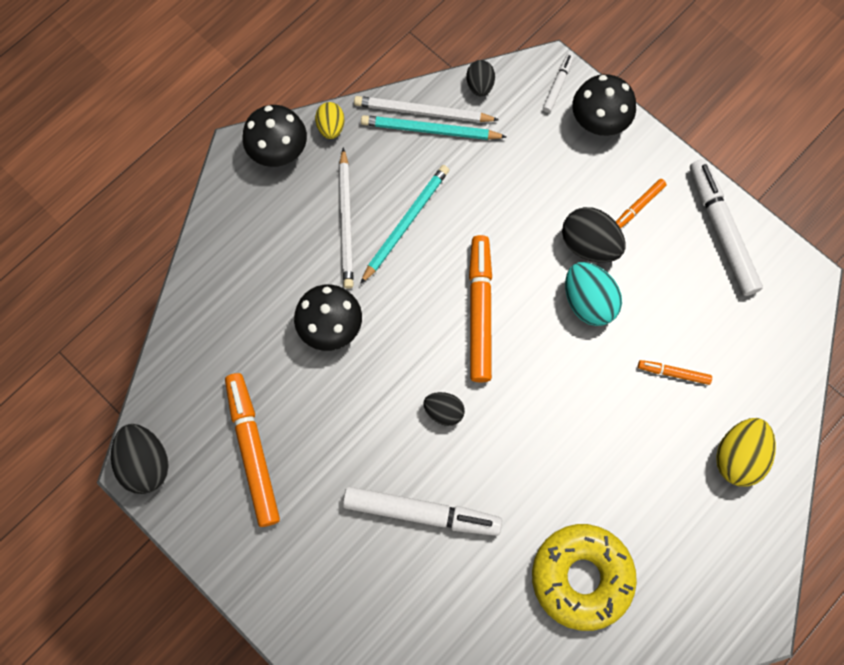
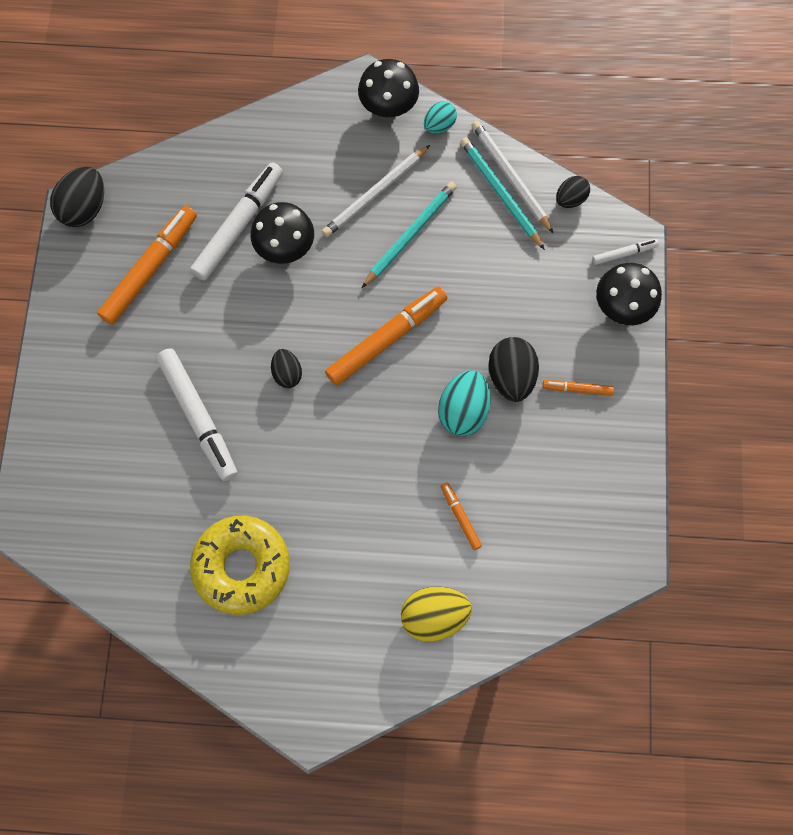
camera: 50 degrees right, 0 degrees up
(331, 127) = (439, 125): yellow egg -> turquoise egg
(405, 223) = (410, 234): turquoise pencil -> turquoise pencil turned 45 degrees counterclockwise
(721, 231) = (613, 467): white marker -> white marker (239, 225)

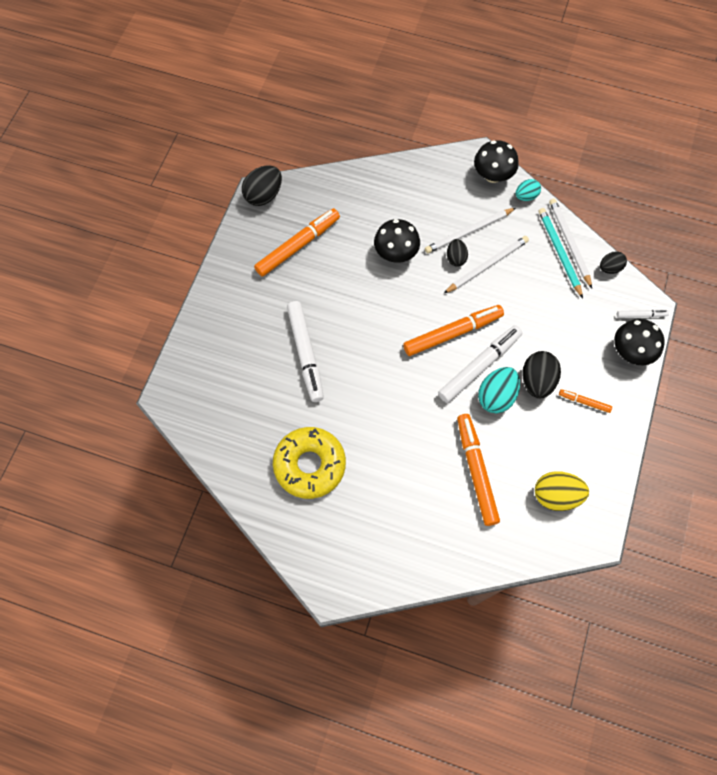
camera: 15 degrees right, 5 degrees down
(239, 225) = (367, 231): white marker -> white marker (479, 366)
(287, 373) = (375, 339): black egg -> black egg (456, 258)
(410, 234) = (487, 265): turquoise pencil -> white pencil
(434, 615) = (440, 536): yellow egg -> yellow egg (556, 495)
(460, 517) = (476, 471): orange marker -> orange marker, size x2.07

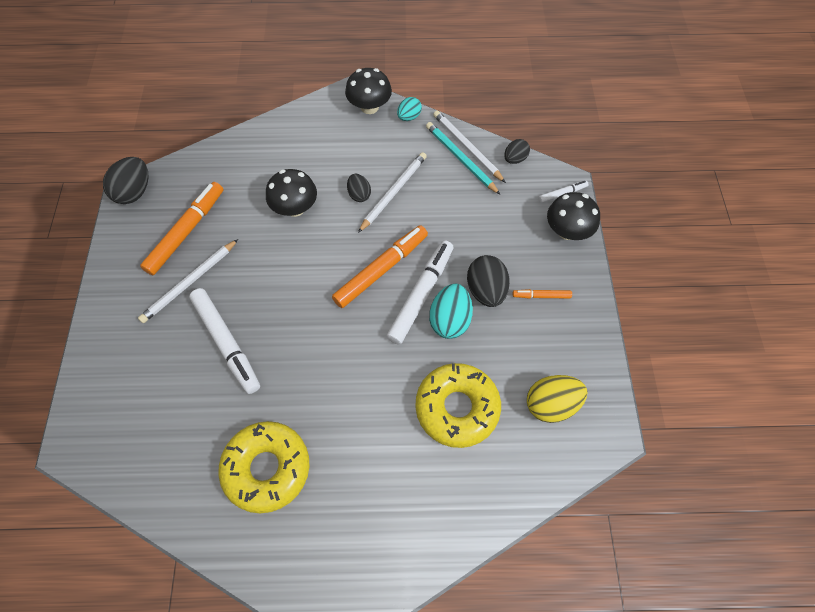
camera: 20 degrees left, 5 degrees down
(469, 232) = (364, 166): white pencil -> white pencil (190, 283)
(476, 471) = (457, 408): orange marker -> yellow donut

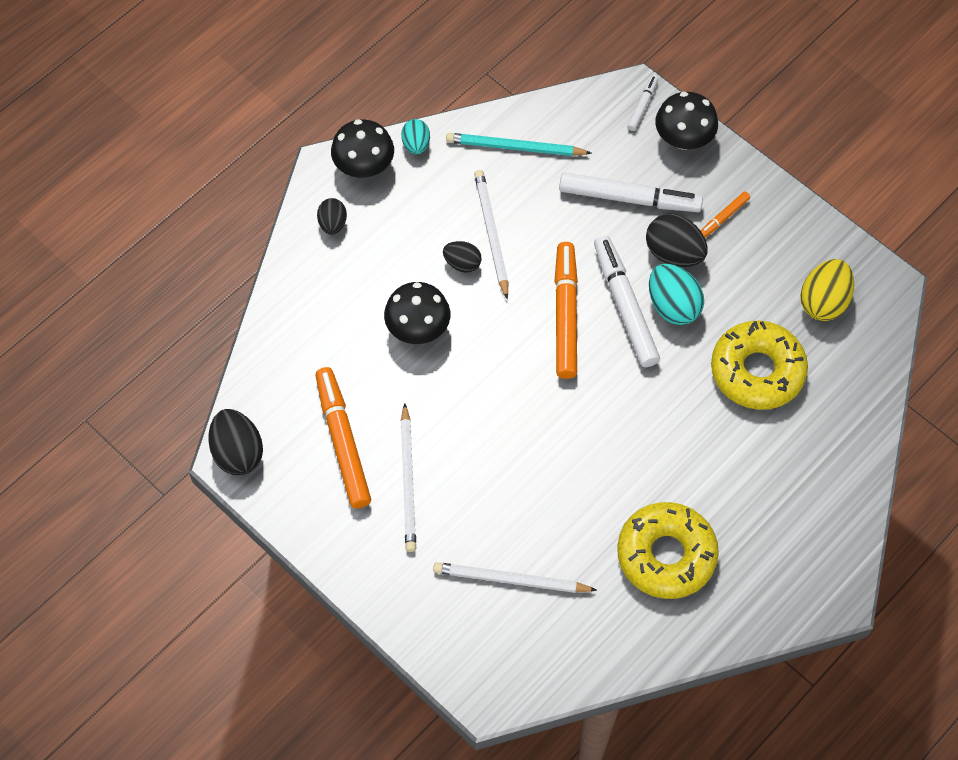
camera: 45 degrees left, 0 degrees up
(226, 343) = (509, 497): white marker -> white marker (629, 198)
(467, 147) = (507, 130): white pencil -> white pencil (511, 580)
(515, 159) = (564, 106): black egg -> black egg (332, 224)

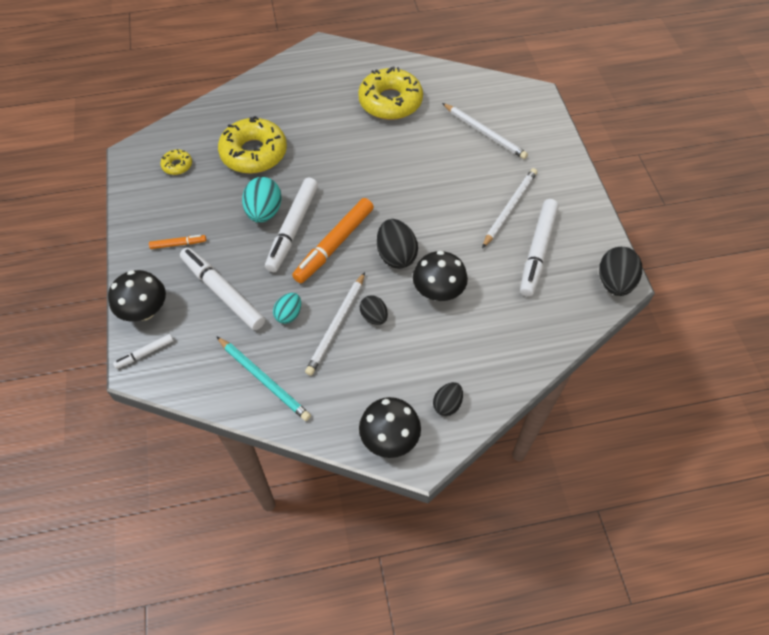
camera: 145 degrees left, 5 degrees down
(343, 441) = (537, 251): orange marker -> white marker
(416, 145) = (335, 431): turquoise egg -> turquoise egg (289, 314)
(674, 253) = (231, 241): black egg -> black egg (396, 255)
(823, 302) = (177, 165): yellow egg -> yellow donut

